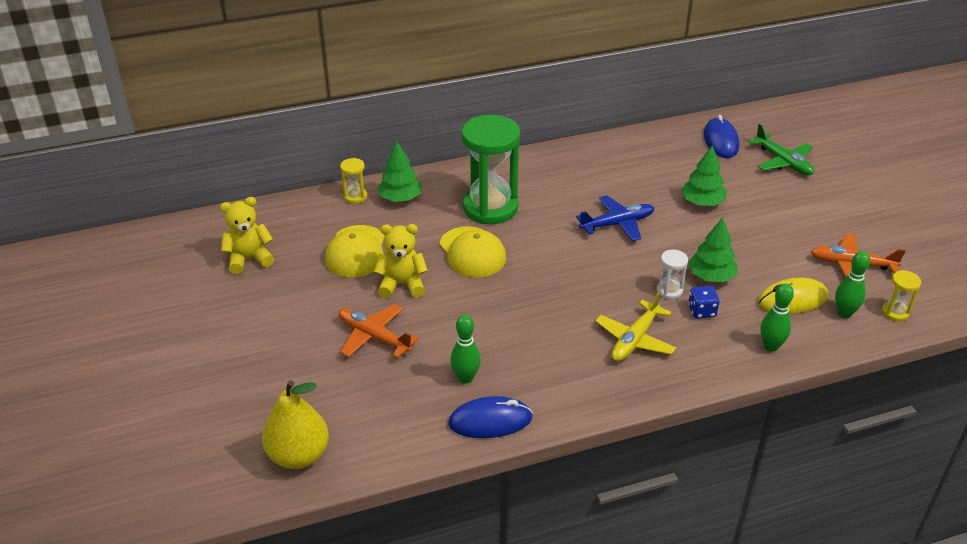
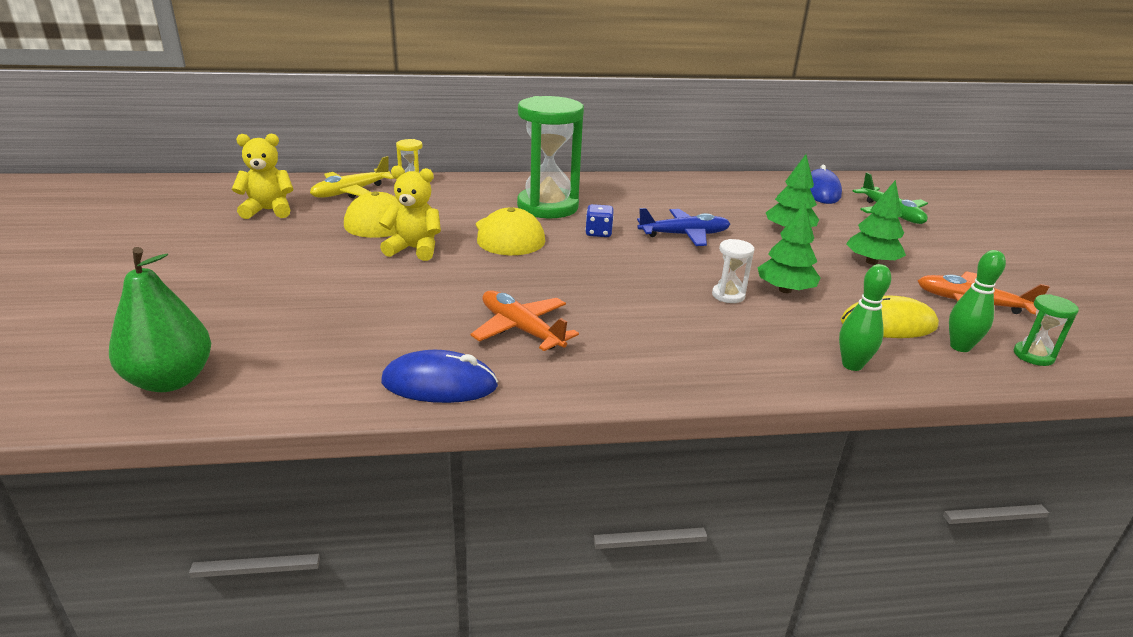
camera: 10 degrees right, 10 degrees down
(298, 455) = (170, 380): yellow pear -> green pear
(374, 337) = (352, 286): orange plane -> orange plane (521, 329)
(400, 198) = (457, 189): green tree -> green tree (871, 262)
(465, 378) = (434, 337): green bowling pin -> none
(635, 339) = (669, 332): yellow plane -> yellow plane (351, 192)
(701, 311) = (764, 319): blue dice -> blue dice (598, 233)
(895, 312) = (1033, 356): yellow hourglass -> green hourglass

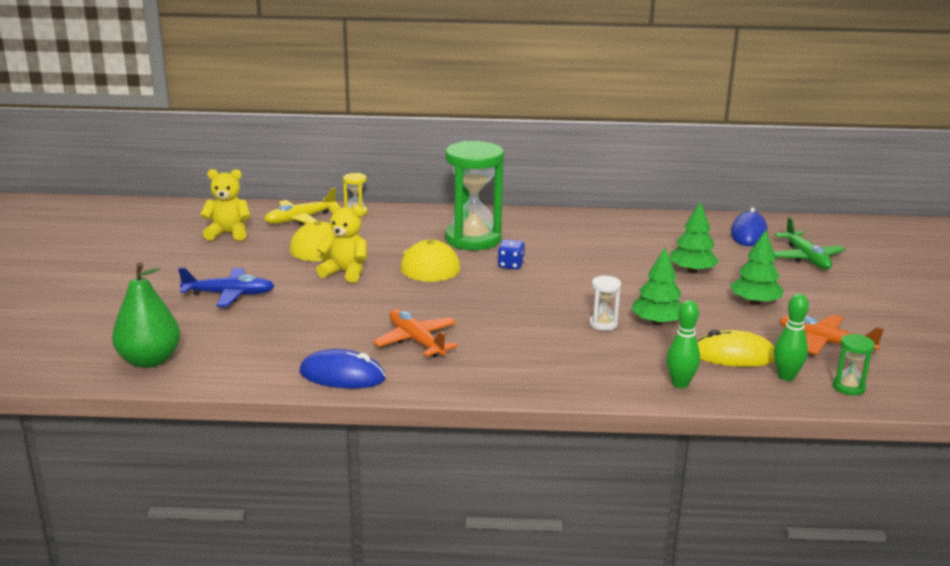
camera: 10 degrees right, 5 degrees down
(683, 235) = (589, 270): blue plane -> blue plane (229, 294)

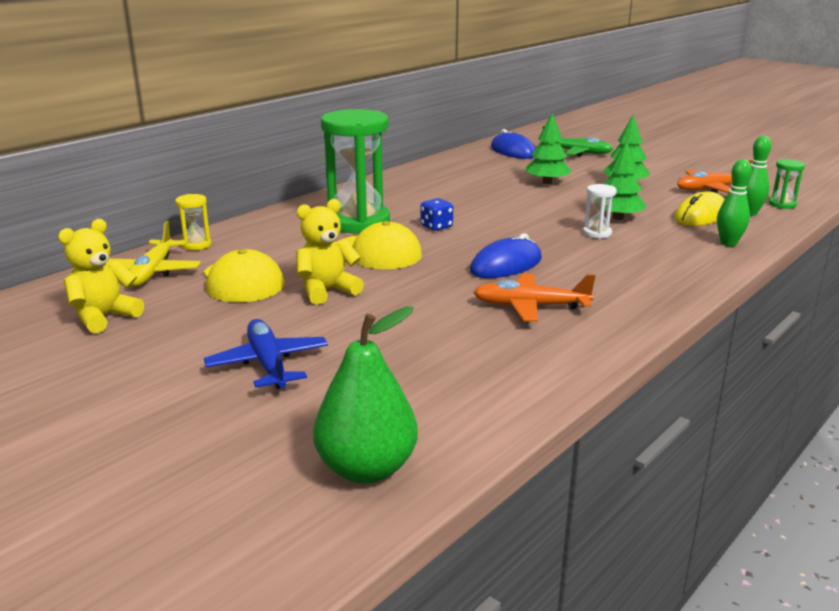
camera: 50 degrees left, 0 degrees up
(229, 294) = (268, 364): blue plane -> blue plane turned 60 degrees counterclockwise
(342, 375) = (560, 362): blue mouse -> blue mouse (506, 265)

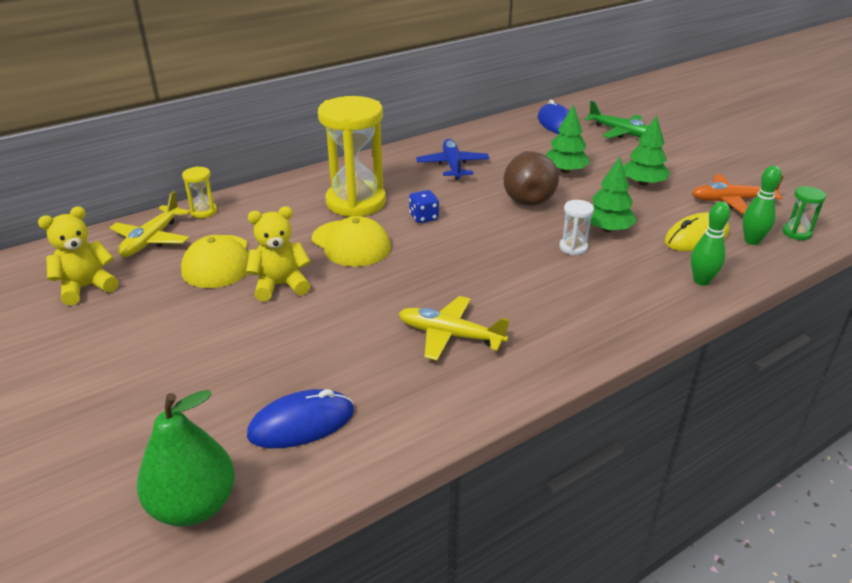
camera: 15 degrees right, 10 degrees up
(268, 364) = (183, 366): blue plane -> blue plane (452, 166)
(358, 222) = (356, 202): green hourglass -> yellow hourglass
(506, 265) = (459, 277): blue mouse -> blue mouse (301, 423)
(526, 203) = (527, 197): none -> brown pear
(531, 306) = (450, 335): orange plane -> yellow plane

